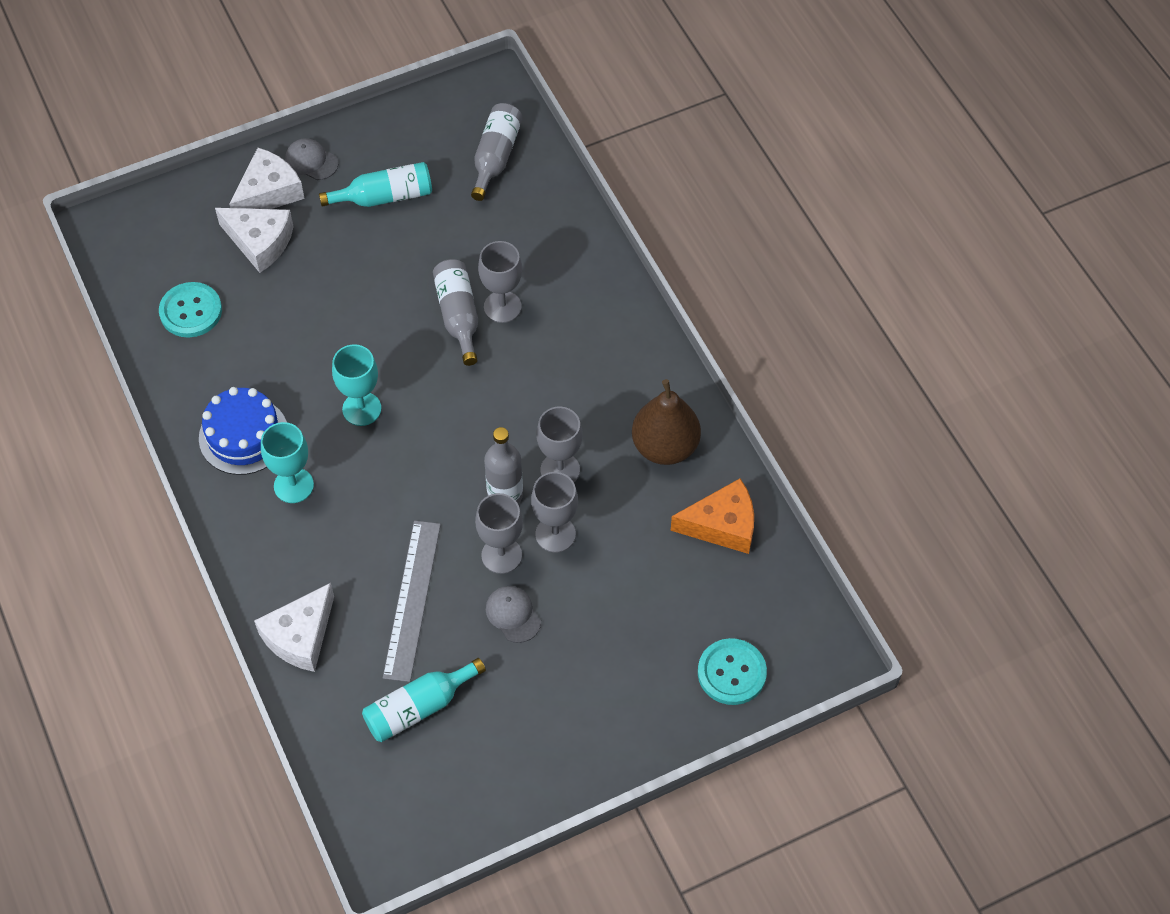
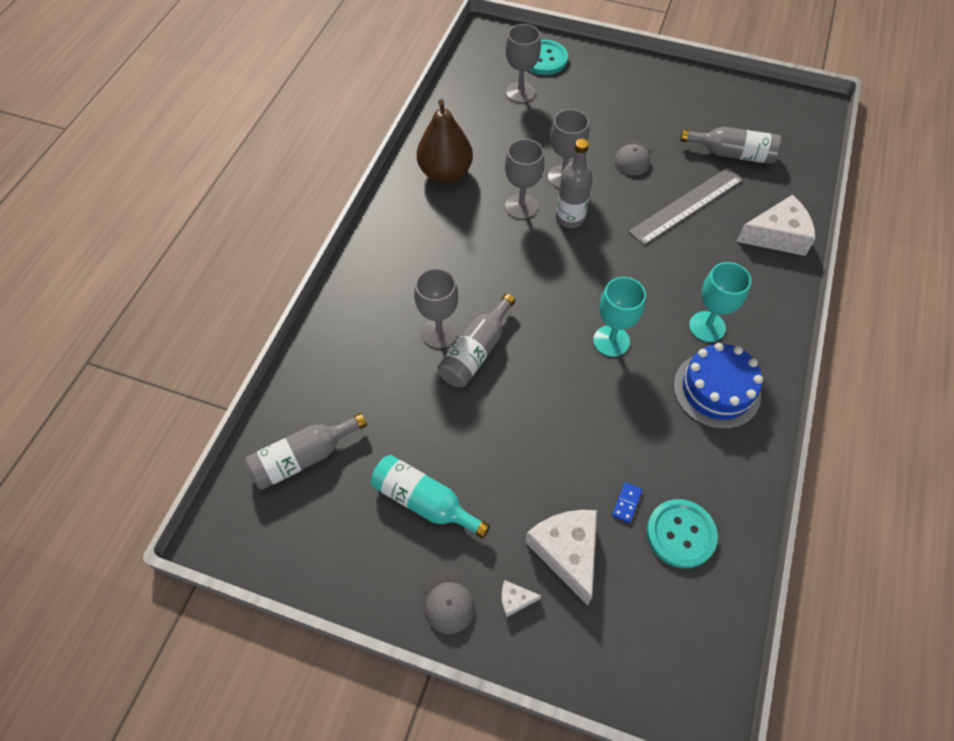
camera: 135 degrees left, 0 degrees up
(245, 301) = (627, 503): none -> blue domino
(268, 192) = (515, 600): white cheese -> white cheese, size x0.44
(419, 707) = (733, 154): turquoise bottle -> grey bottle
(501, 555) = (607, 189): grey goblet -> grey goblet (520, 92)
(722, 525) = (465, 116): orange cheese -> none

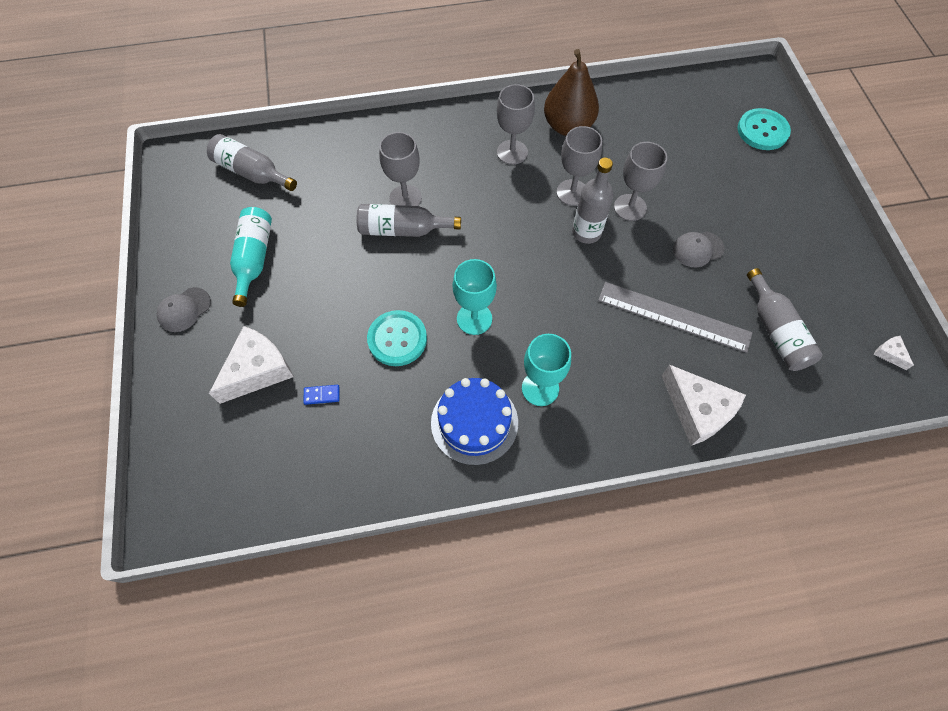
camera: 60 degrees right, 5 degrees up
(515, 600) = (202, 352): white cheese -> white cheese (889, 354)
(520, 92) = (704, 133): grey goblet -> grey goblet (512, 152)
(680, 534) = (313, 447): turquoise button -> turquoise button (397, 339)

